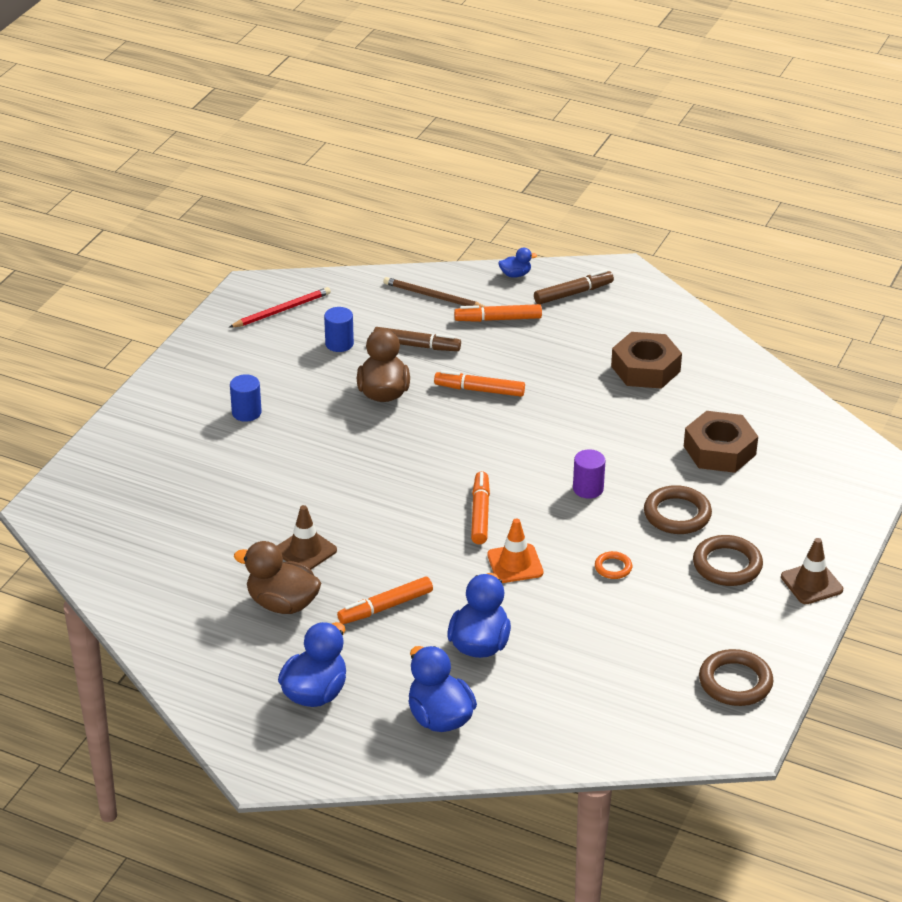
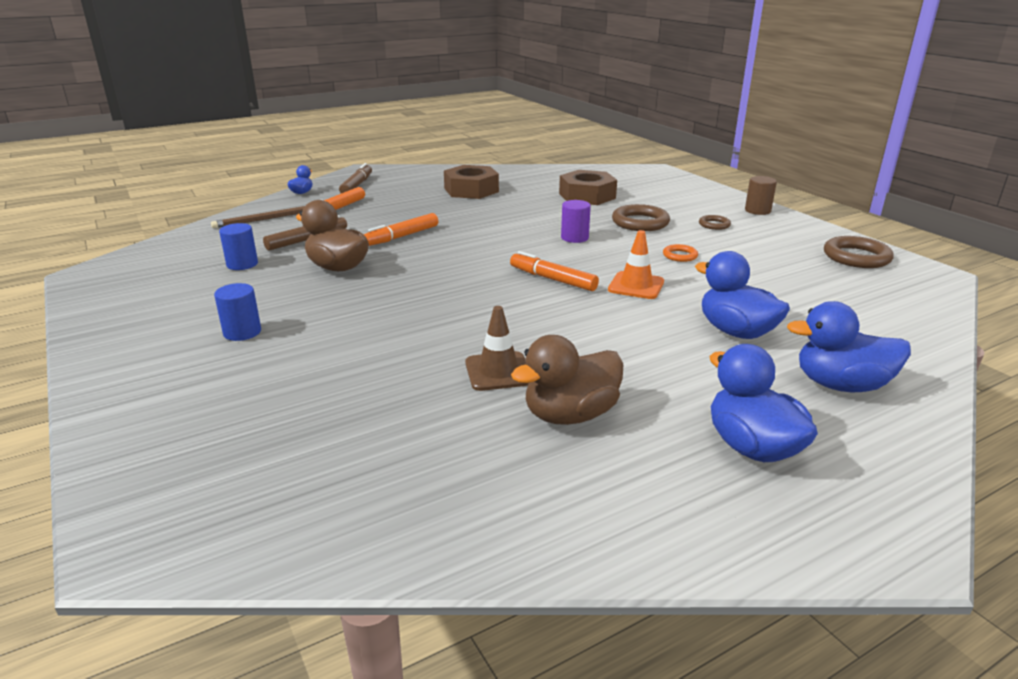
camera: 55 degrees left, 10 degrees down
(282, 310) = (148, 272): red pencil -> none
(385, 607) = (637, 358): orange marker -> none
(727, 565) = (714, 225): brown ring -> brown ring, size x0.54
(811, 583) = (757, 211): brown traffic cone -> brown cylinder

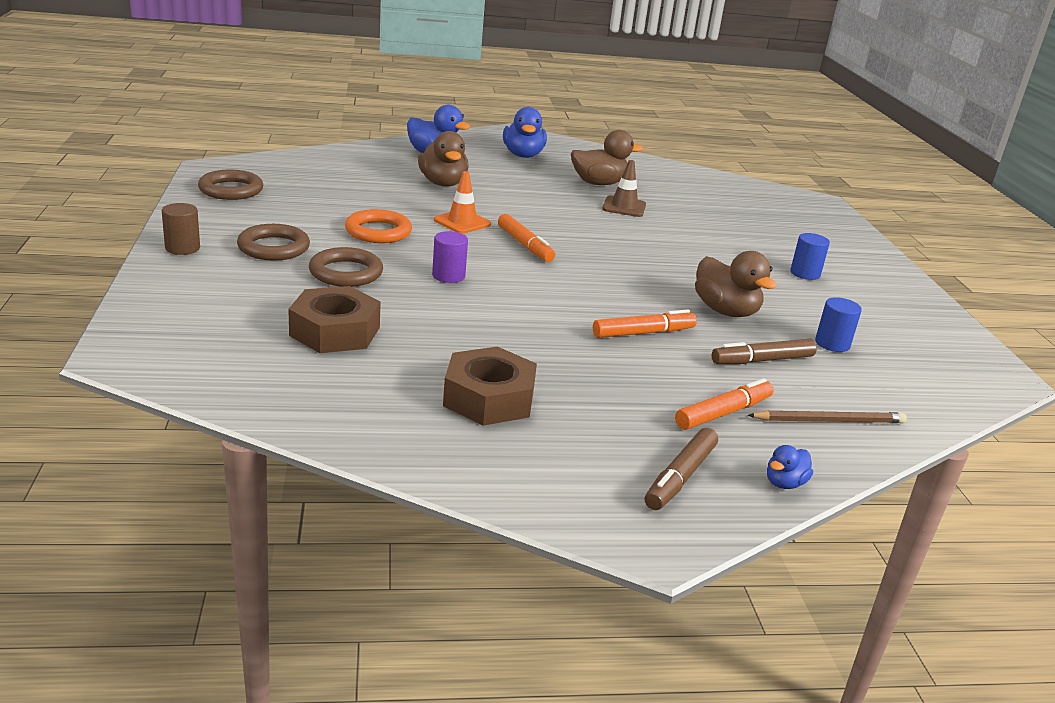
camera: 160 degrees left, 0 degrees up
(680, 256) = (378, 231): orange ring -> orange ring, size x1.85
(714, 225) = (273, 248): brown ring -> brown ring, size x1.85
(736, 332) = (443, 183): blue duck -> brown duck

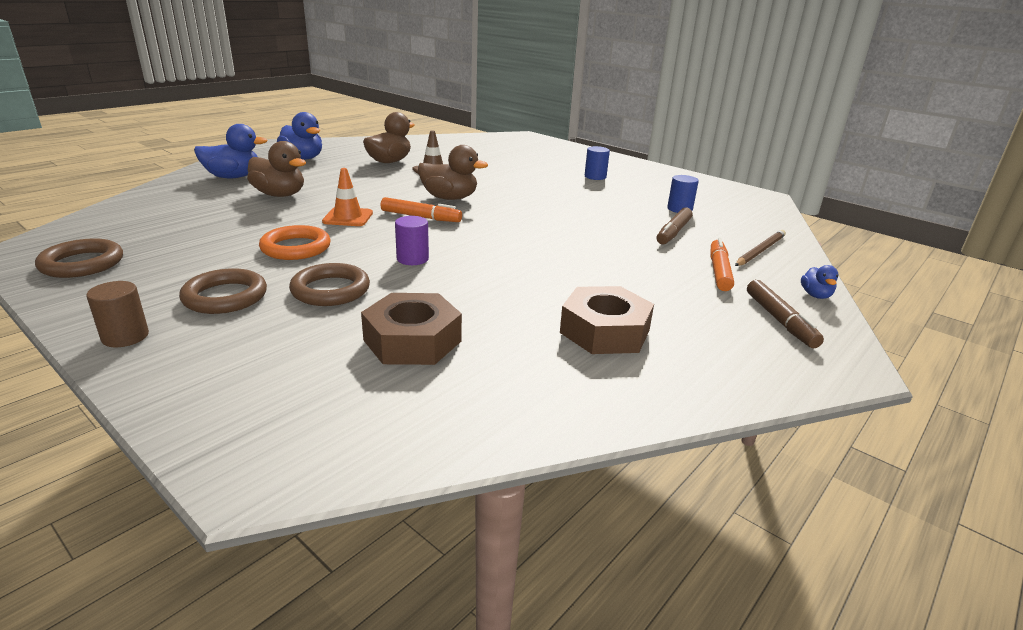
camera: 40 degrees left, 0 degrees up
(643, 333) = (594, 244): orange marker -> none
(725, 311) = (604, 212): brown duck -> brown duck (449, 198)

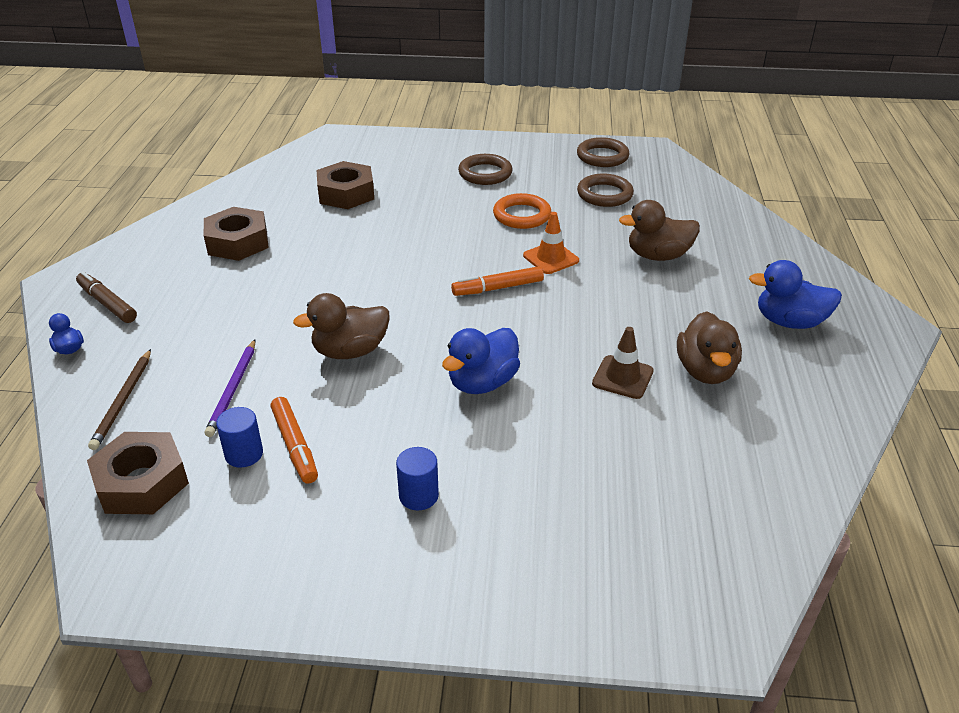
camera: 145 degrees right, 10 degrees up
(125, 337) = (483, 144): brown cylinder -> none
(233, 177) = (751, 257): blue duck -> blue duck (482, 383)
(330, 290) = (439, 199): brown ring -> brown ring (604, 194)
(412, 259) = (430, 242): purple cylinder -> none
(449, 198) = (519, 331): brown duck -> brown duck (350, 351)
(673, 232) = (233, 389): brown marker -> purple pencil
(719, 271) = (166, 343): orange marker -> orange marker (295, 446)
(747, 217) = (142, 482): none -> brown nut

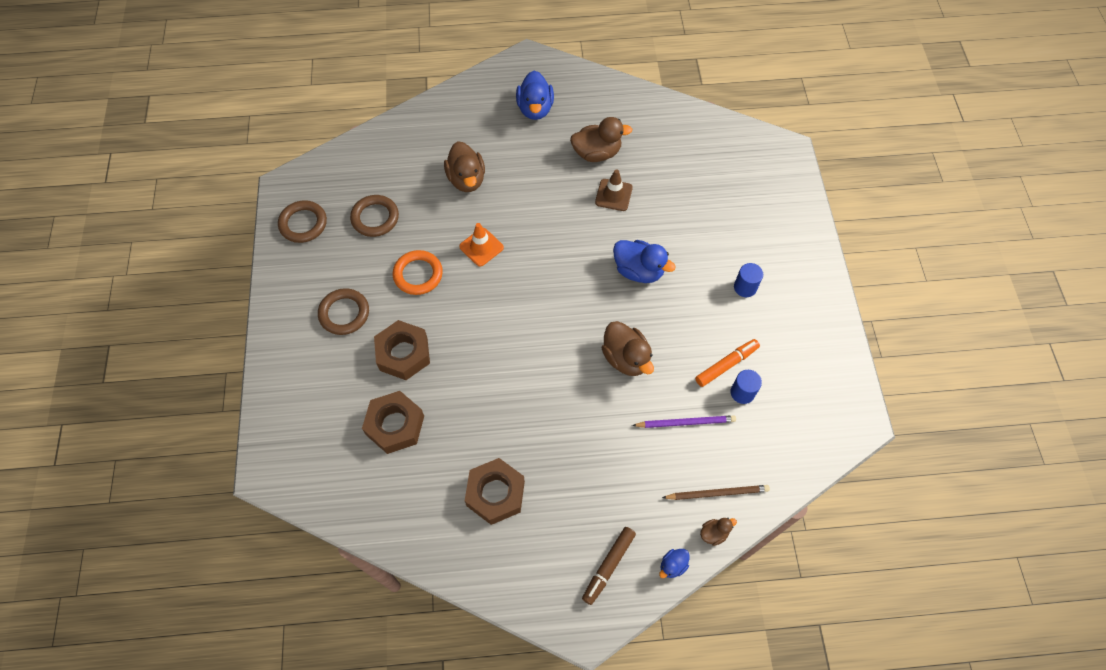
camera: 100 degrees left, 25 degrees up
(77, 388) = (714, 533): none -> brown duck
(142, 482) = (784, 444): brown nut -> brown nut (403, 354)
(497, 288) = (528, 277): orange marker -> none

